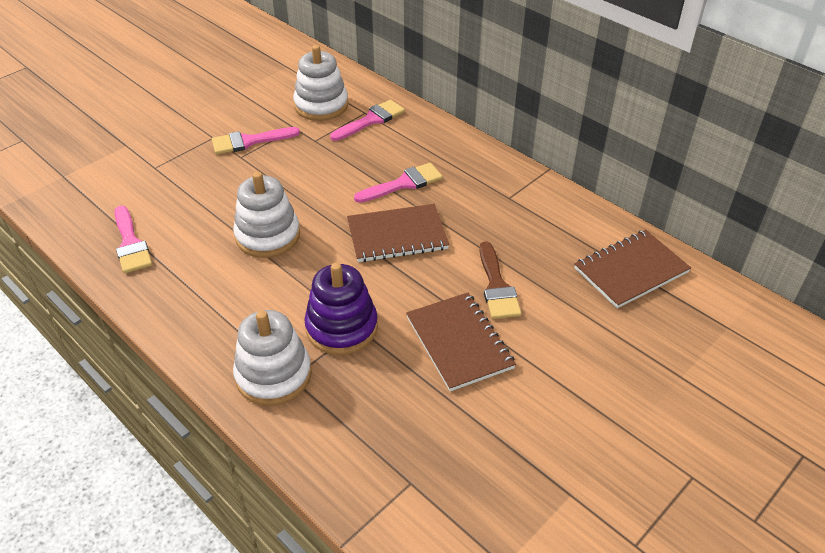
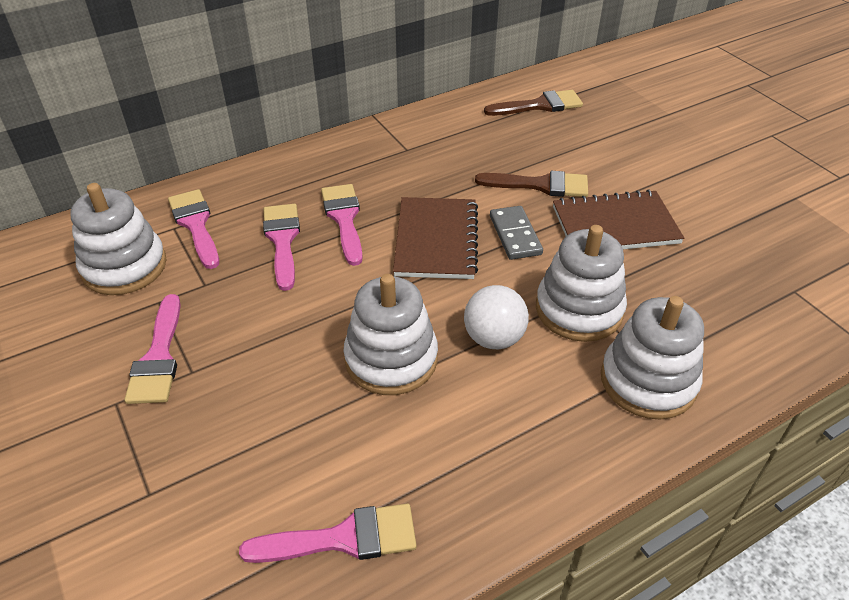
camera: 75 degrees left, 0 degrees up
(298, 283) = (494, 338): none -> white ball
(341, 327) = (579, 309): purple stacking toy -> white stacking toy
(369, 161) = (282, 240): none -> pink brush
(420, 279) = (515, 235): none -> grey domino
(631, 270) = (539, 105): brown notebook -> brown brush

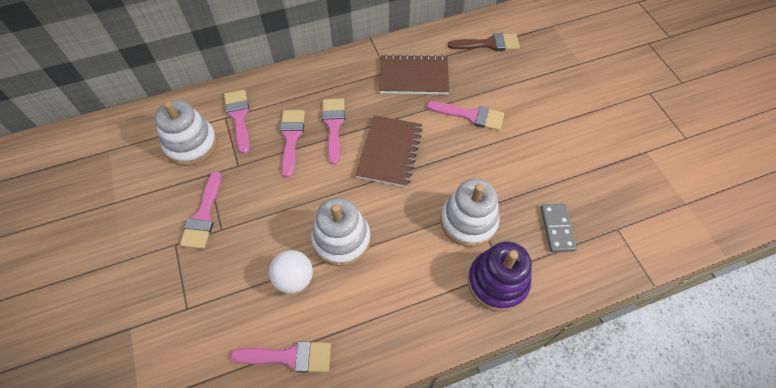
camera: 10 degrees right, 15 degrees up
(494, 338) = (408, 234): white ball -> white ball (294, 279)
(515, 235) = (442, 155): grey domino -> grey domino (557, 228)
(540, 185) = (470, 115): brown brush -> pink brush
(615, 225) = (512, 157): brown notebook -> brown notebook (414, 76)
(648, 381) = (497, 282): white stacking toy -> purple stacking toy

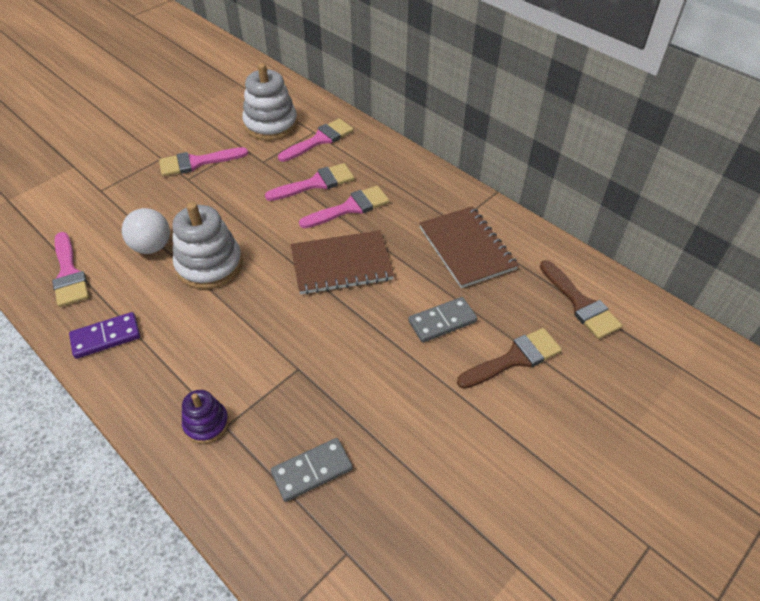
camera: 65 degrees right, 10 degrees down
(382, 337) = (106, 337): none -> purple domino
(468, 221) = (280, 368): white stacking toy -> none
(470, 115) = (442, 321): pink brush -> grey domino
(497, 282) = (206, 423): purple stacking toy -> purple stacking toy, size x0.56
(515, 93) = (514, 358): none -> brown brush

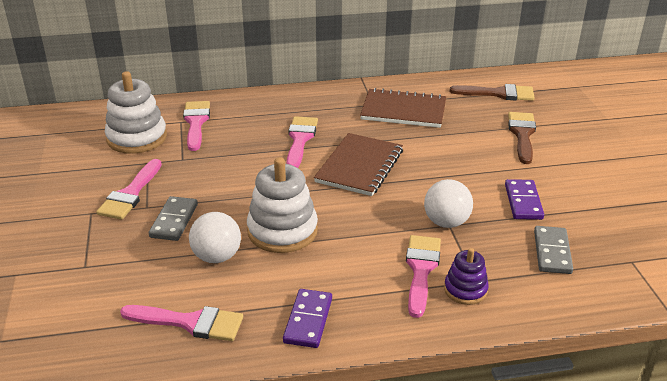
camera: 55 degrees left, 15 degrees down
(300, 365) = (446, 222): none -> white ball
(316, 183) = (249, 144): pink brush -> pink brush (421, 270)
(383, 411) = (523, 202): none -> purple domino
(442, 321) = (463, 147): grey domino -> grey domino (174, 221)

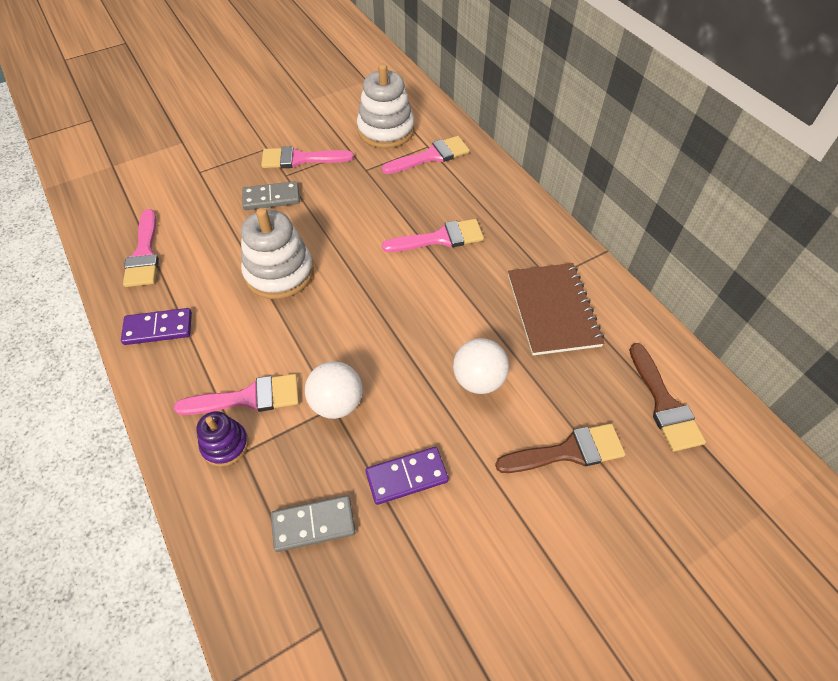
camera: 70 degrees right, 20 degrees up
(217, 257) = (230, 241): white ball -> white ball (478, 380)
(359, 166) = (412, 300): brown notebook -> none

